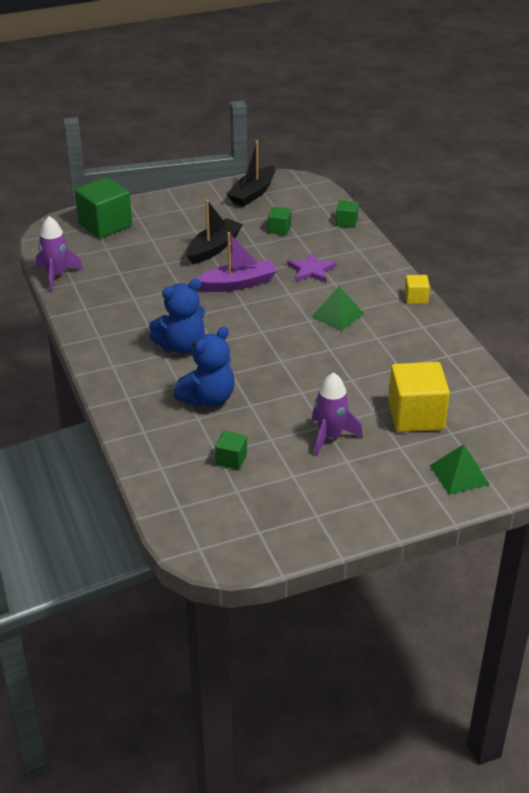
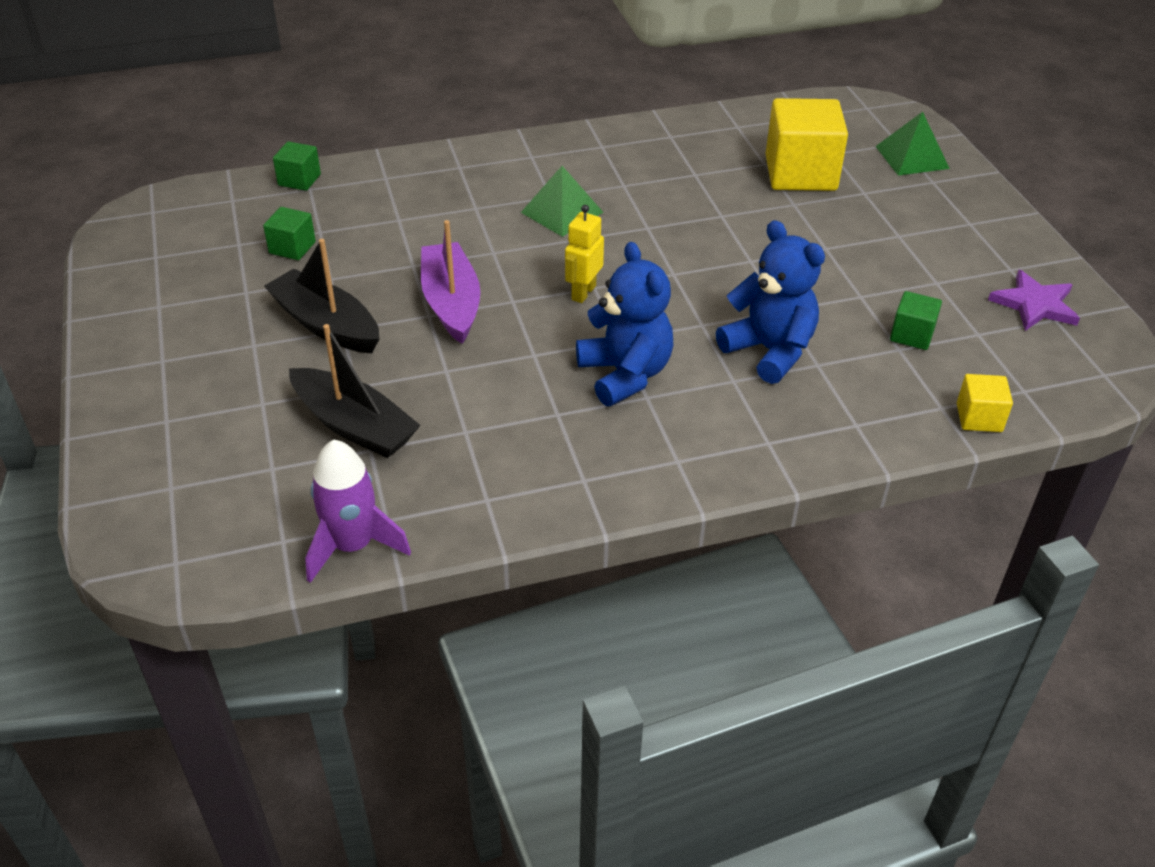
camera: 85 degrees left, 5 degrees up
(105, 225) = (174, 470): green cube -> none
(252, 193) = (152, 269): black boat -> black boat (354, 426)
(255, 327) = (583, 293): none -> yellow robot
(311, 270) = (432, 225): purple star -> purple star (1034, 304)
(330, 436) = (850, 244): purple rocket -> none
(416, 298) = (532, 143): yellow cube -> yellow cube (979, 418)

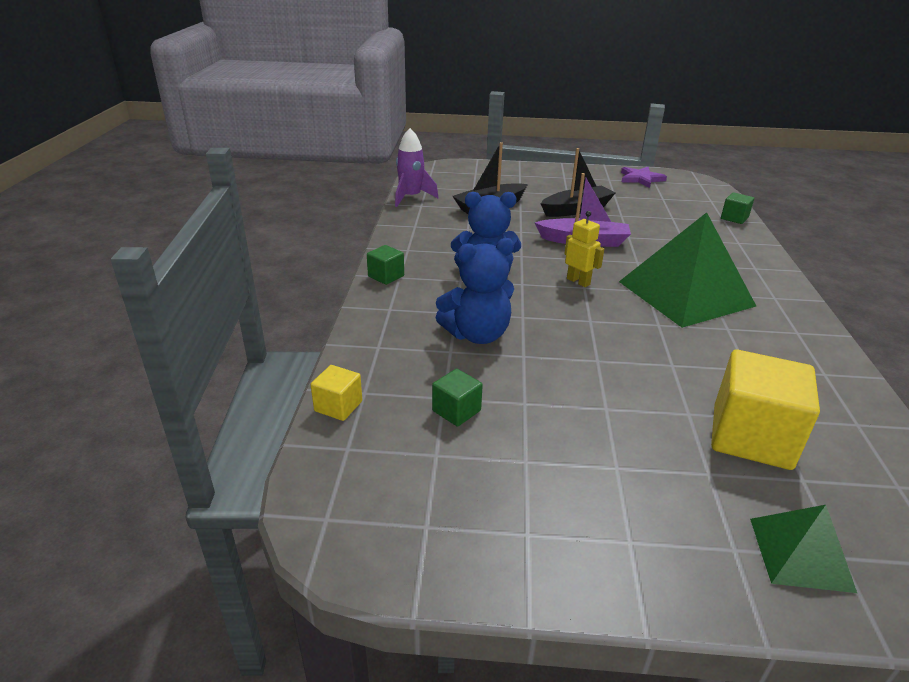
camera: 110 degrees right, 10 degrees down
(292, 248) = (655, 209): green cube -> green cube (386, 276)
(562, 212) = (685, 293): green pyramid -> green pyramid, size x1.99
(1034, 304) = (456, 520): purple star -> purple star (641, 179)

